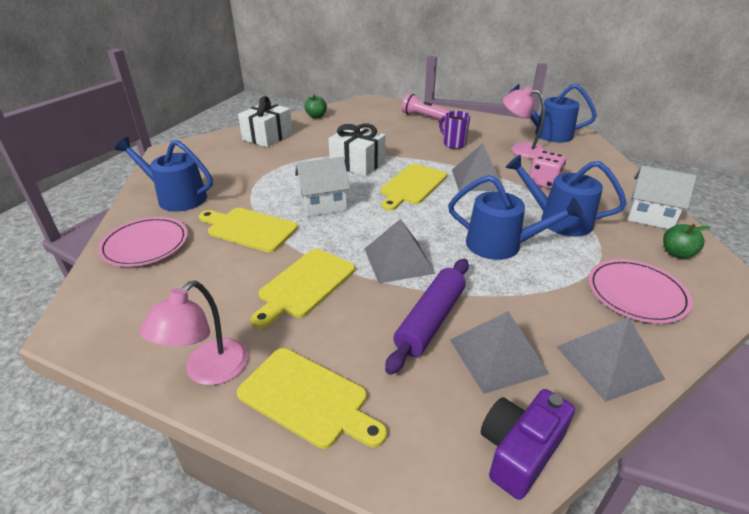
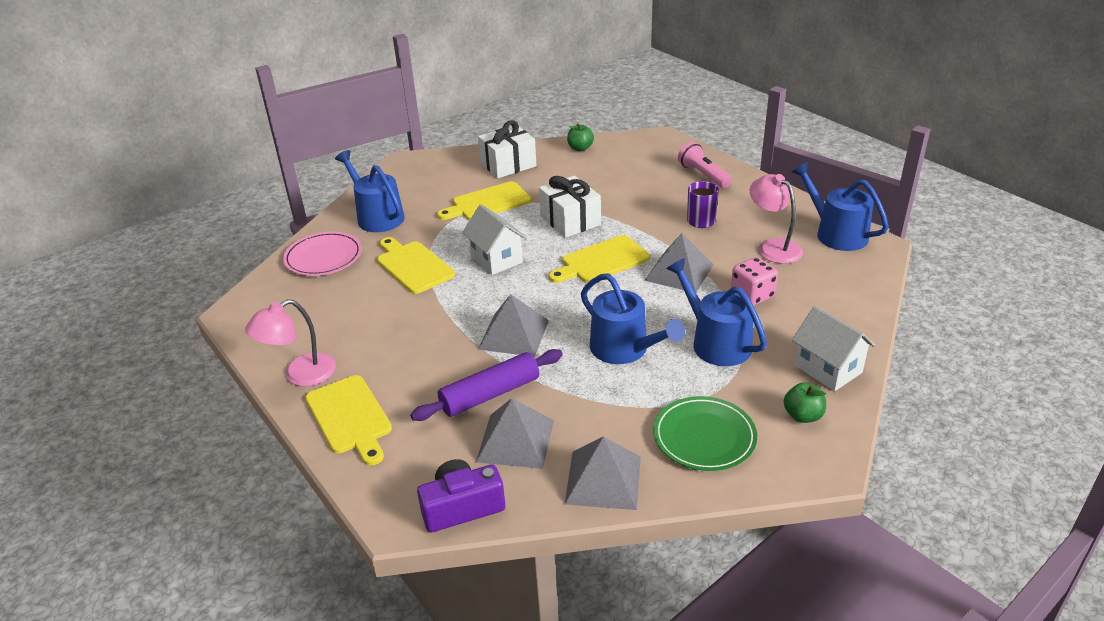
camera: 30 degrees right, 0 degrees up
(305, 285) = (417, 331): yellow cutting board -> yellow cutting board (488, 203)
(323, 205) = (496, 259): white house -> white house turned 45 degrees clockwise
(636, 294) = (704, 437): pink plate -> green plate

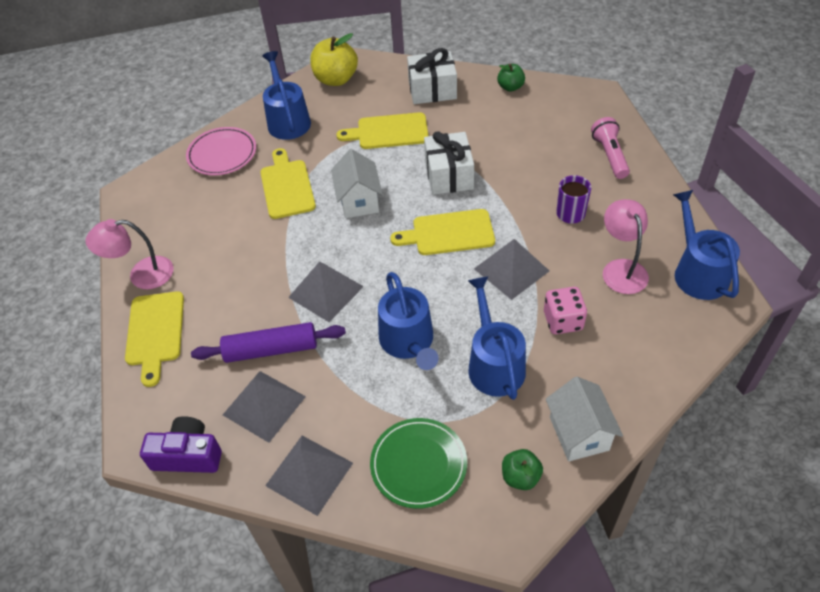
camera: 25 degrees right, 15 degrees up
(405, 176) = (336, 79): none -> yellow apple

